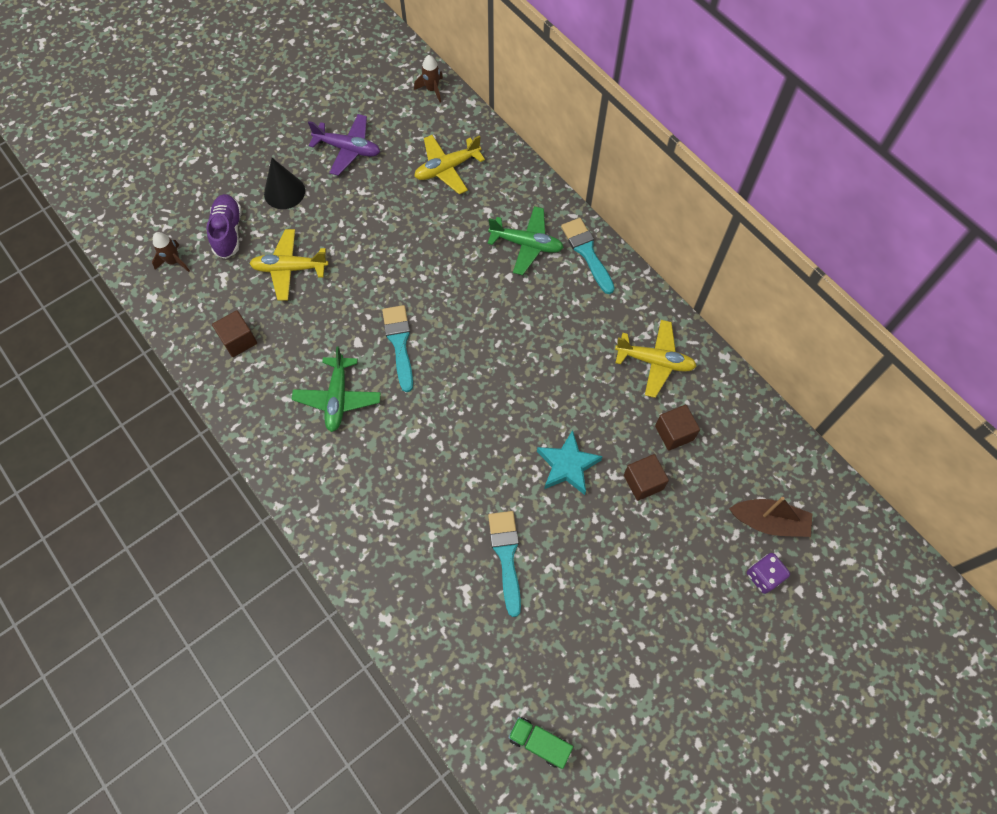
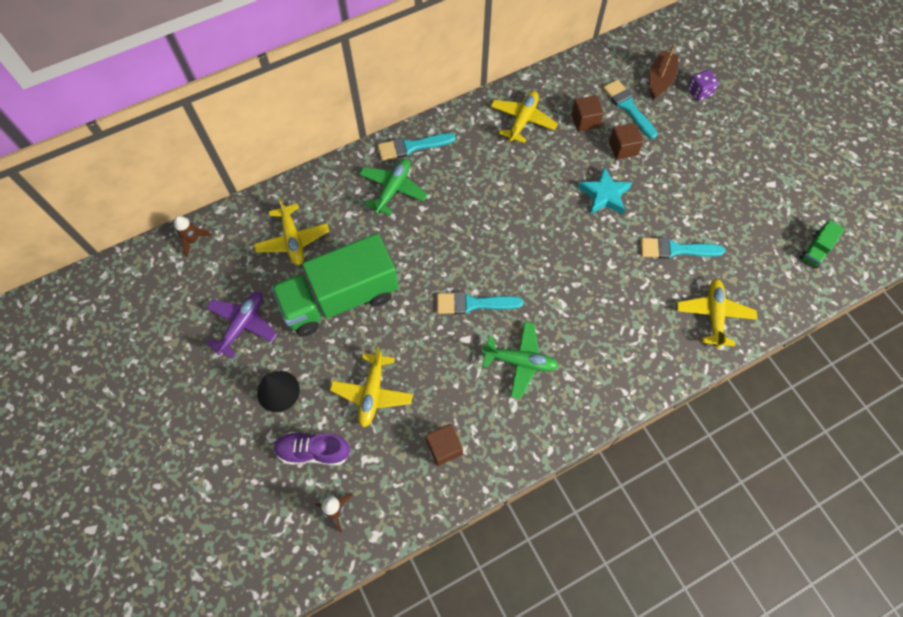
camera: 80 degrees left, 0 degrees up
(387, 222) = (340, 298): none -> green truck
(422, 606) = (713, 315): none -> yellow plane
(711, 483) = (628, 107): none -> turquoise brush

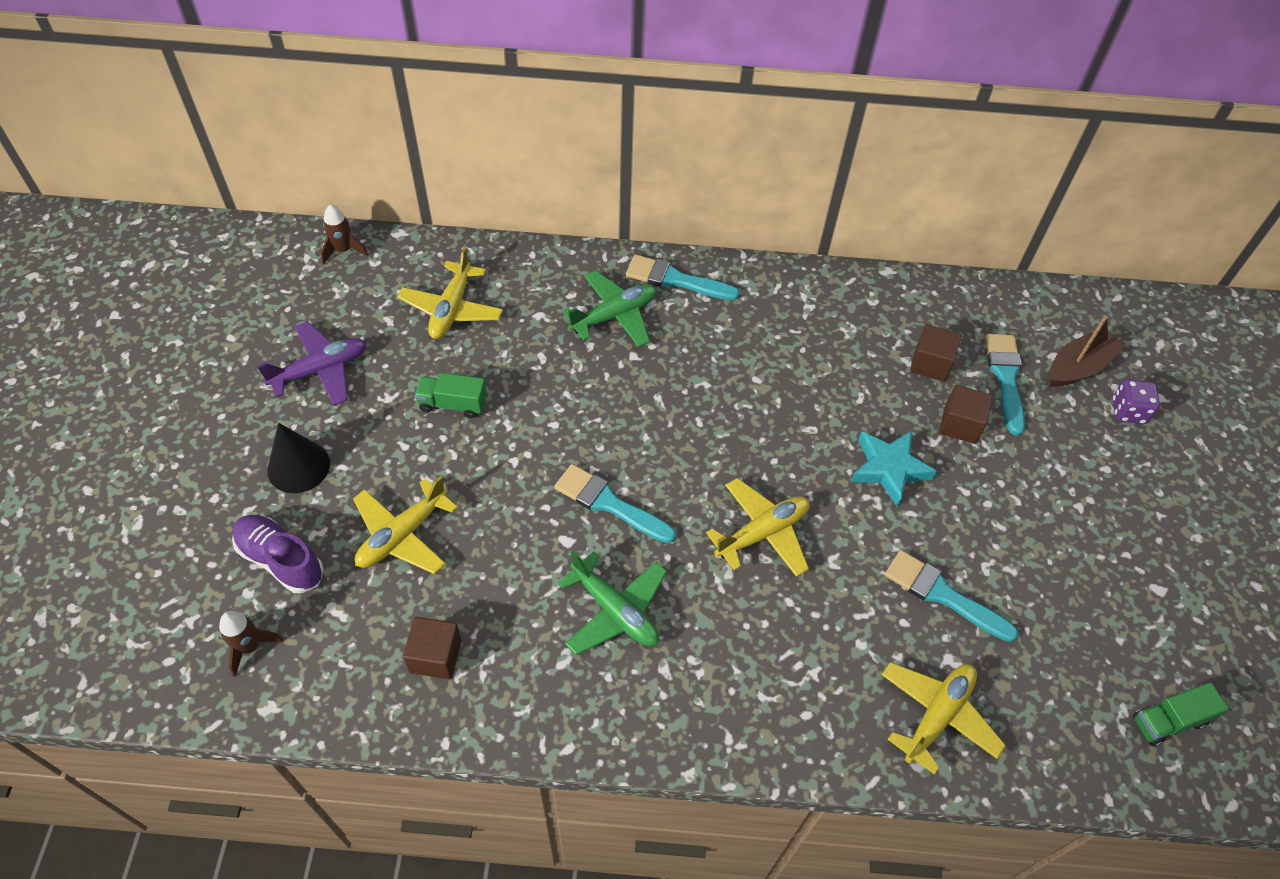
camera: 30 degrees right, 10 degrees down
(340, 298) = (453, 404): green truck -> green truck, size x0.40
(522, 120) = (843, 321): yellow plane -> yellow plane (762, 533)

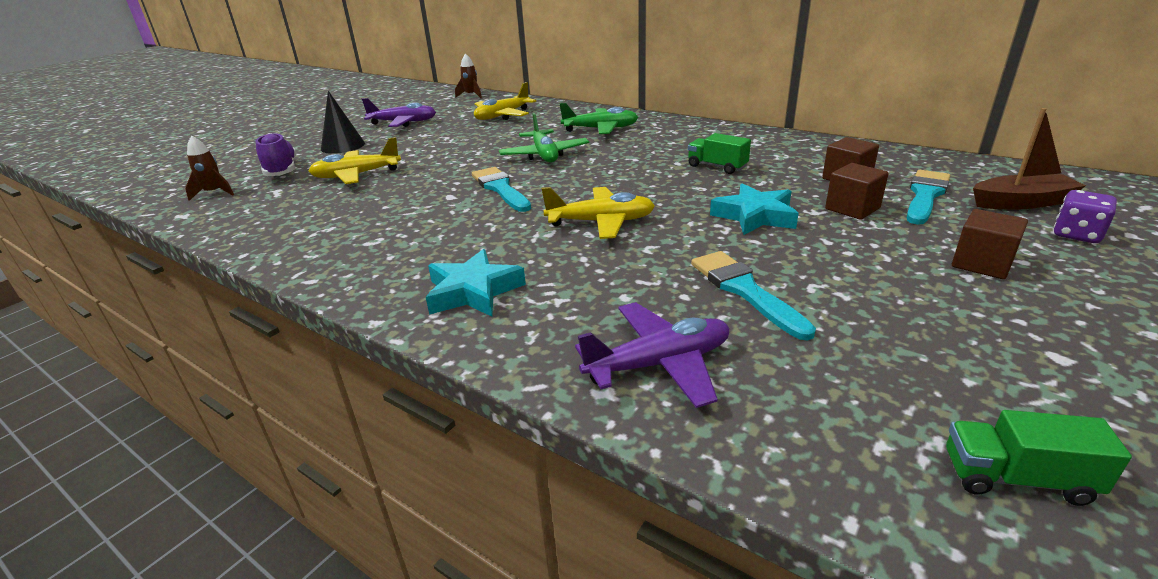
camera: 35 degrees right, 25 degrees down
(435, 656) = (298, 220): brown cube -> brown cube (981, 264)
(453, 404) = (456, 141): green truck -> green truck (717, 167)
(615, 610) = (439, 230): green plane -> green plane (544, 155)
(675, 280) = (660, 123): turquoise brush -> none
(735, 694) = (473, 291): none -> turquoise star
(937, 716) = (659, 364): yellow plane -> purple plane

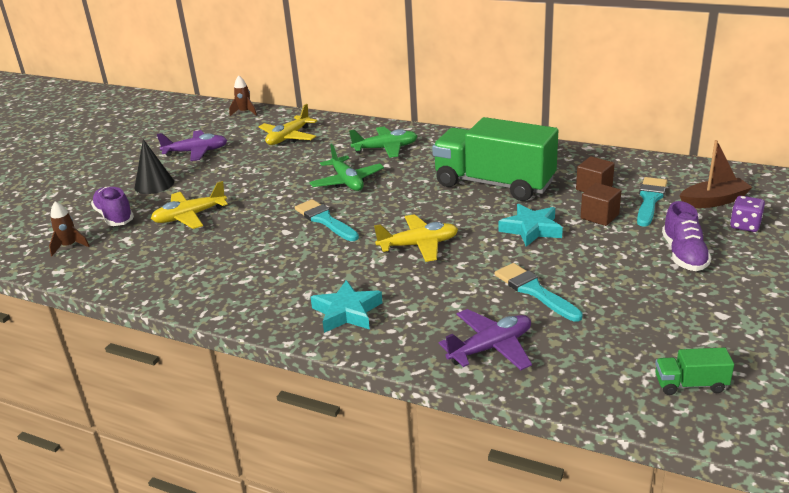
camera: 10 degrees left, 0 degrees up
(717, 167) = (494, 184): green truck -> green truck, size x2.49
(981, 264) = (683, 255): brown cube -> purple shoe

